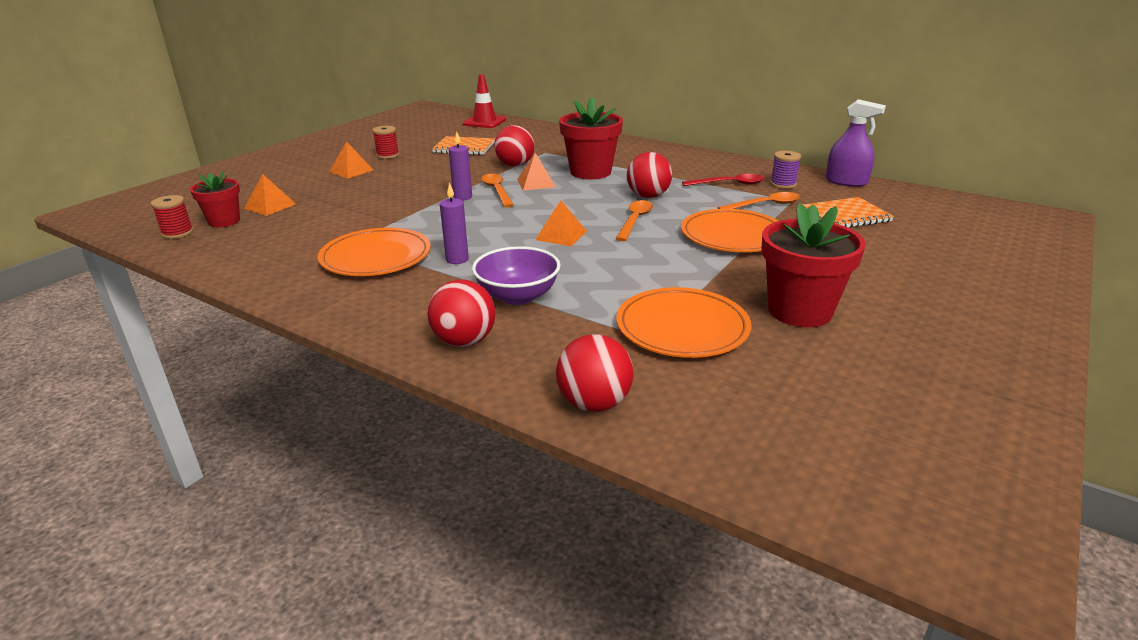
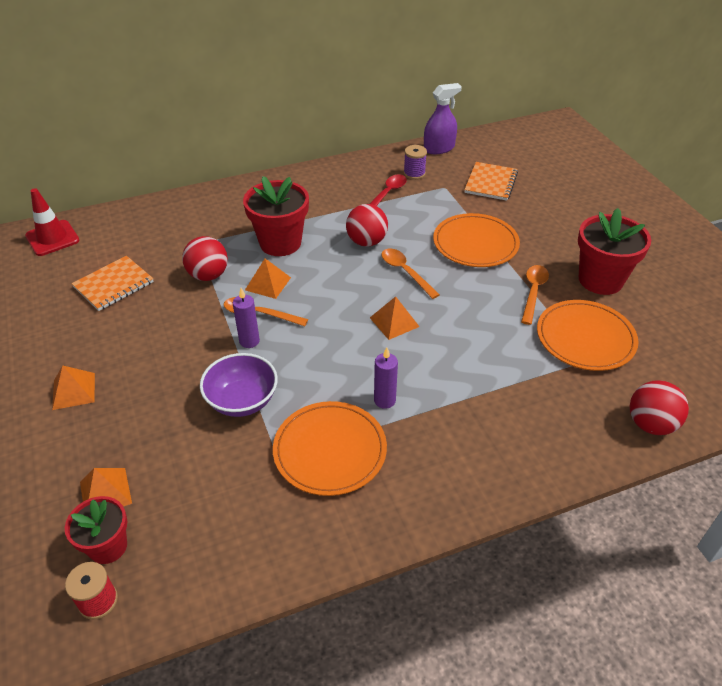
camera: 55 degrees left, 15 degrees up
(387, 155) = (61, 346): red spool -> none
(464, 341) = (529, 453): red ball -> none
(518, 296) = (480, 394): purple bowl -> purple bowl (242, 400)
(764, 205) = (441, 202): orange spoon -> orange spoon (533, 292)

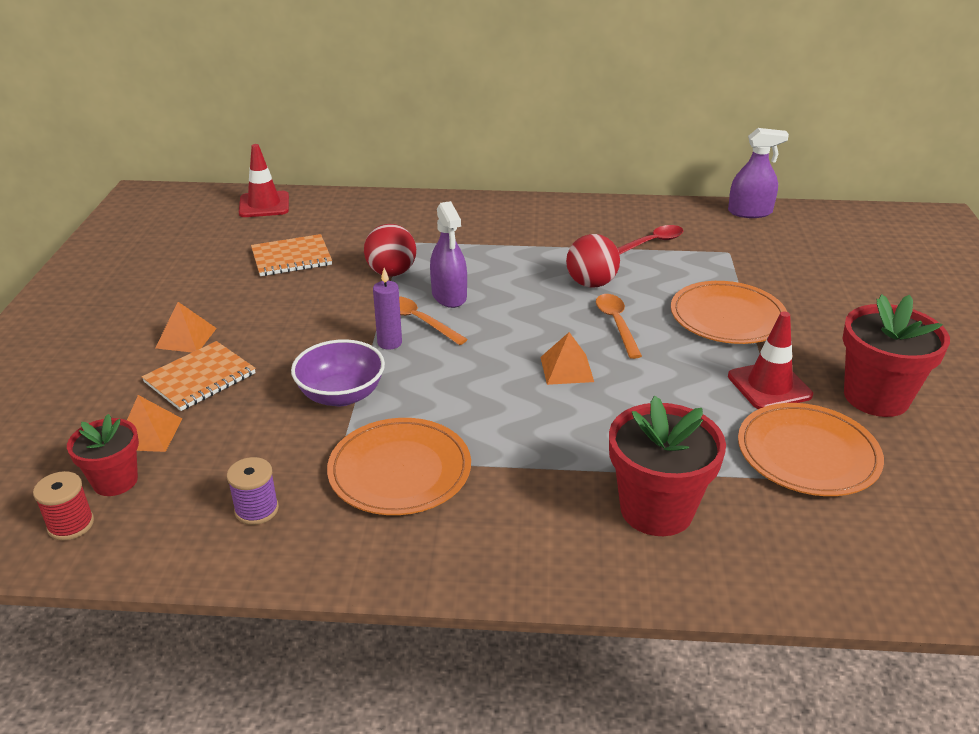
camera: 25 degrees right, 10 degrees down
(268, 283) = (449, 296): orange pyramid -> purple spray bottle
(280, 243) = (491, 262): red flower pot -> red flower pot (656, 510)
(384, 400) = (498, 442): purple candle -> none
(414, 173) = (699, 230): purple spool -> purple spool (257, 510)
(491, 183) = (794, 260): orange notebook -> orange notebook (200, 378)
(533, 292) = (769, 386): orange spoon -> red traffic cone
(650, 424) = (835, 576): red ball -> none

